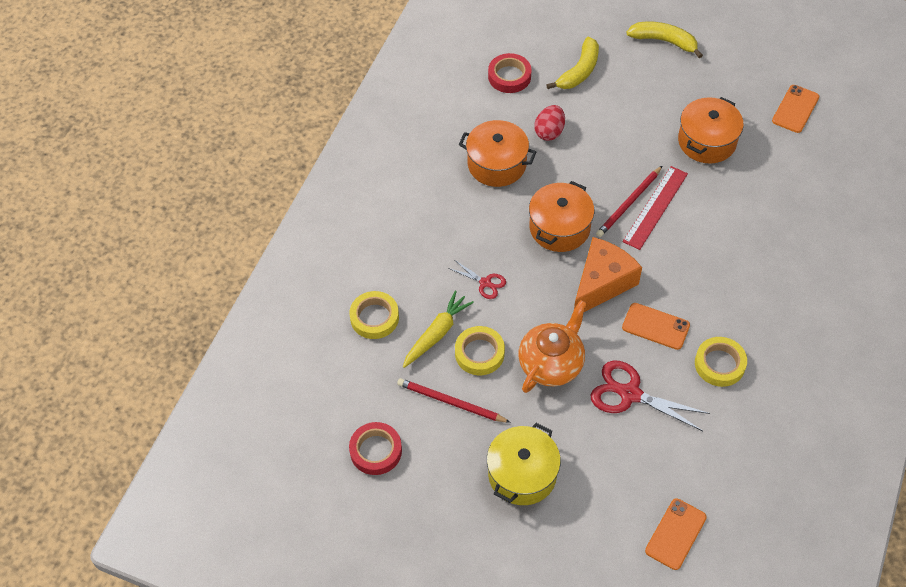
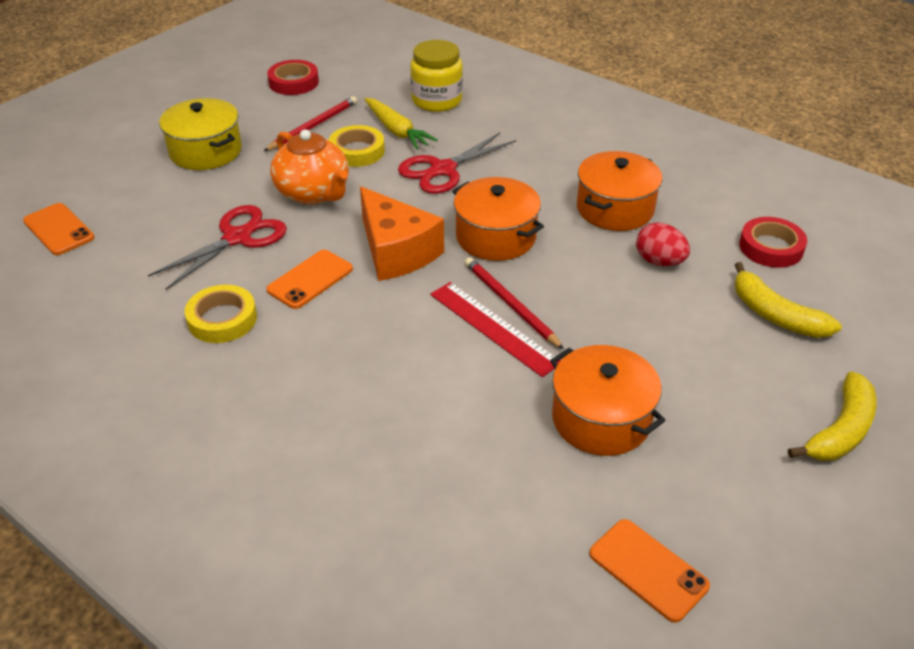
camera: 105 degrees right, 15 degrees down
(374, 318) = (437, 100): yellow tape -> yellow jar
(485, 283) = (443, 170): red scissors -> red scissors, size x1.84

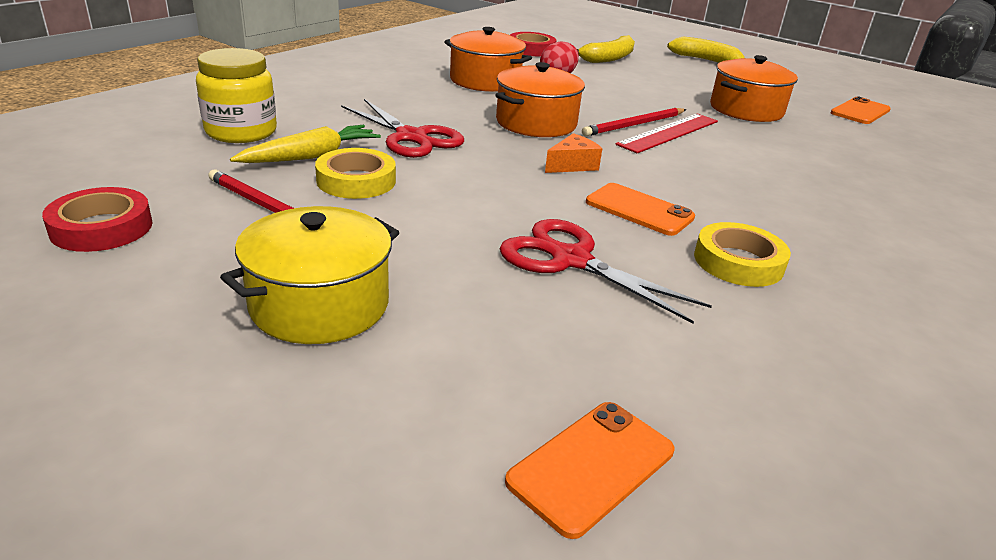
camera: 95 degrees left, 10 degrees down
(314, 193) = (457, 209): orange teapot -> none
(396, 251) = (572, 165): orange cheese -> orange cheese, size x0.50

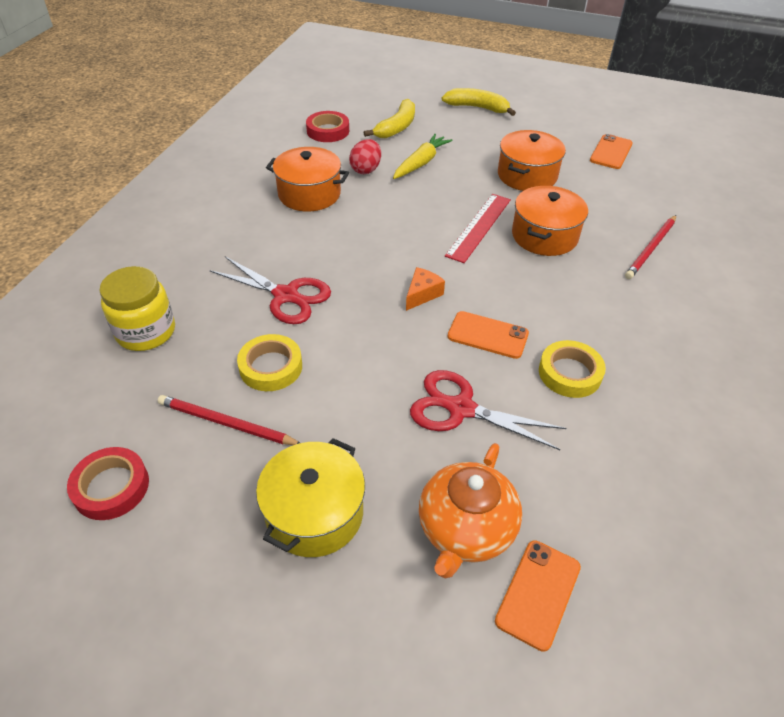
camera: 15 degrees left, 15 degrees up
(311, 156) = (220, 347): yellow carrot -> yellow carrot (421, 163)
(515, 369) = (465, 530): none -> orange teapot
(536, 123) = (374, 245): orange pot -> orange pot (544, 236)
(634, 125) = (450, 224): red pencil -> red pencil (651, 249)

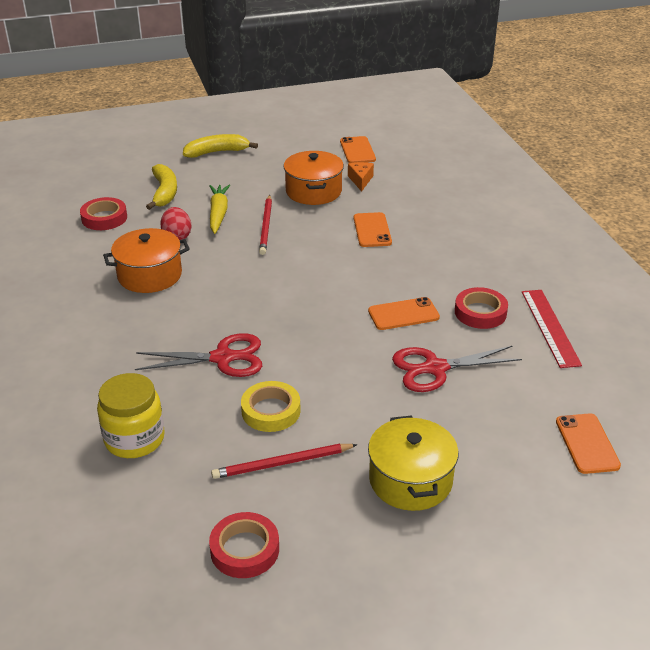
camera: 35 degrees left, 10 degrees down
(422, 294) = (328, 309): orange cheese -> orange cheese (360, 180)
(465, 530) = (513, 435): orange teapot -> none
(479, 227) = (317, 243): red ruler -> red ruler (550, 327)
(544, 236) = (372, 230): orange pot -> orange phone
(570, 373) = (480, 312): yellow tape -> red tape
(651, 249) = (451, 209): red pencil -> red pencil (266, 226)

